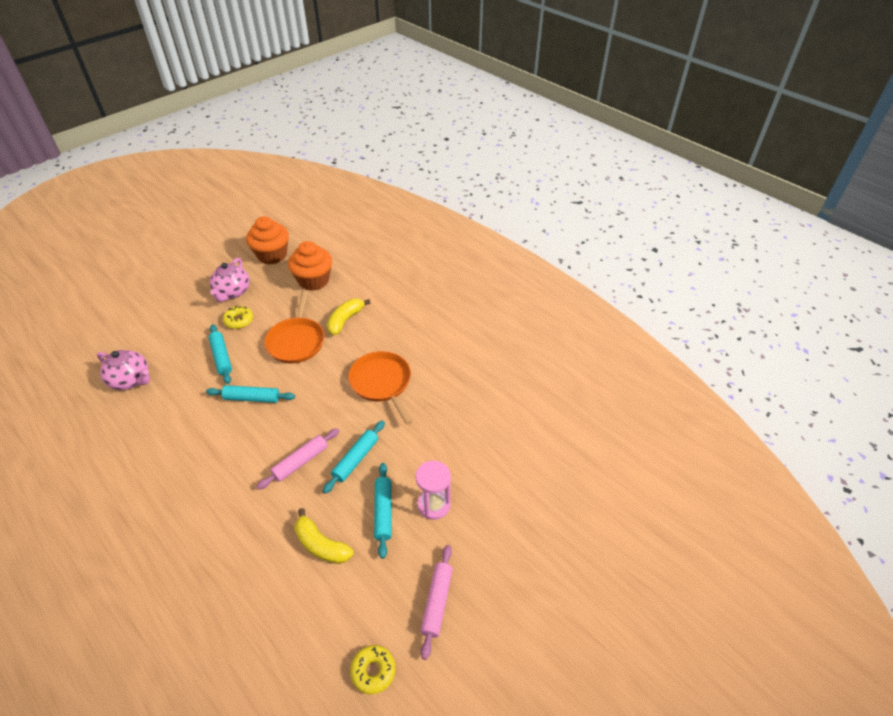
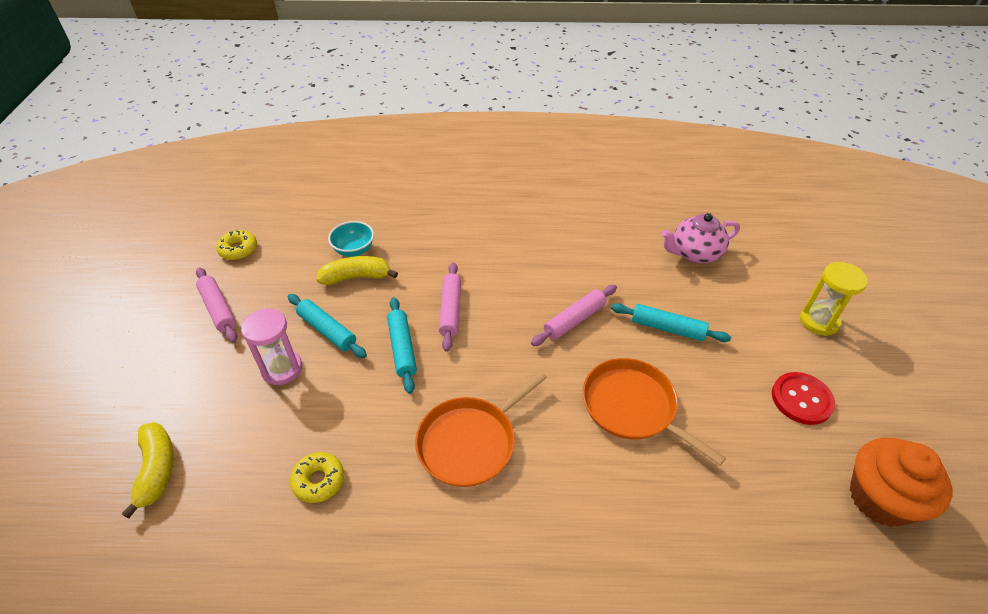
camera: 135 degrees right, 0 degrees up
(161, 306) = (819, 321): none -> yellow hourglass
(232, 292) = (801, 399): pink teapot -> red button
(239, 320) = (727, 375): yellow donut -> yellow donut (318, 481)
(252, 398) = (574, 320): turquoise rolling pin -> pink rolling pin
(294, 577) = (354, 250): none -> turquoise bowl
(313, 280) = (761, 510): orange cupcake -> none
(345, 320) = (626, 486): yellow banana -> yellow banana (157, 469)
(382, 383) = (470, 442): orange pan -> orange pan turned 120 degrees clockwise

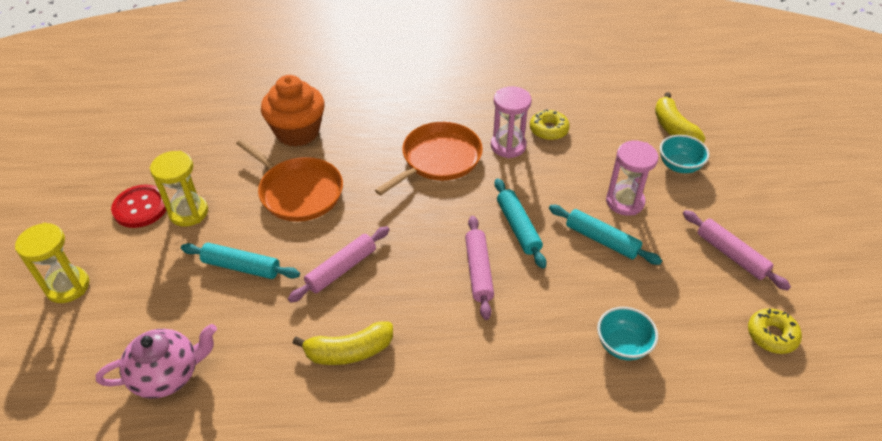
camera: 175 degrees right, 0 degrees up
(193, 410) = (679, 166): none -> turquoise bowl
(356, 277) = (601, 305): yellow banana -> yellow banana (349, 351)
(380, 457) = (508, 146): none -> pink hourglass
(745, 389) = (188, 212): none -> yellow hourglass
(880, 498) = (126, 145): orange cupcake -> orange cupcake (297, 132)

